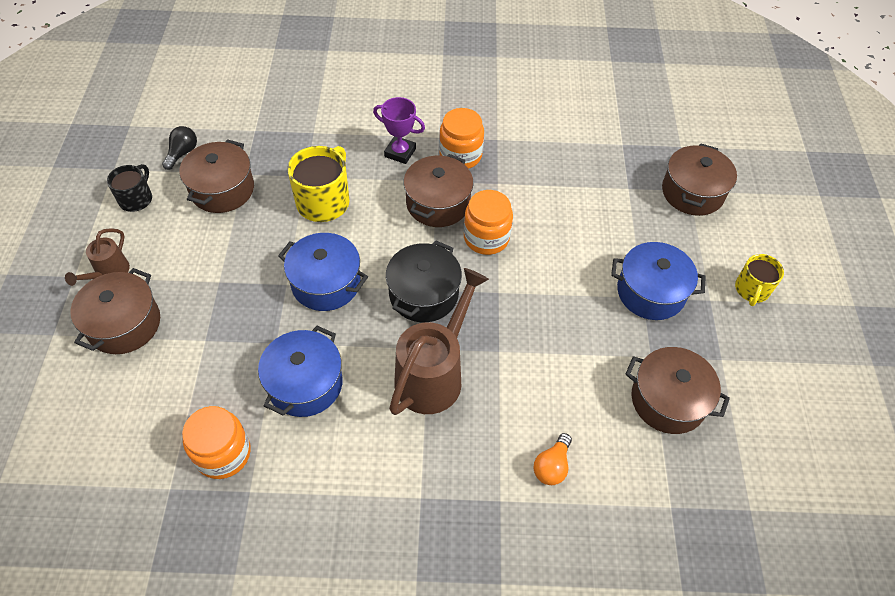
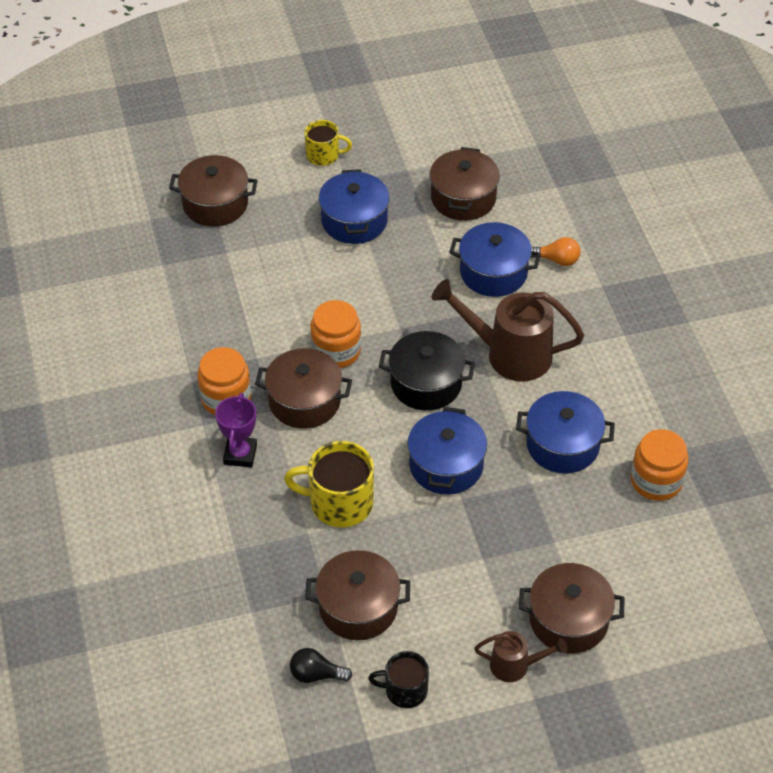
camera: 105 degrees left, 5 degrees down
(549, 395) = (493, 272): none -> blue pot

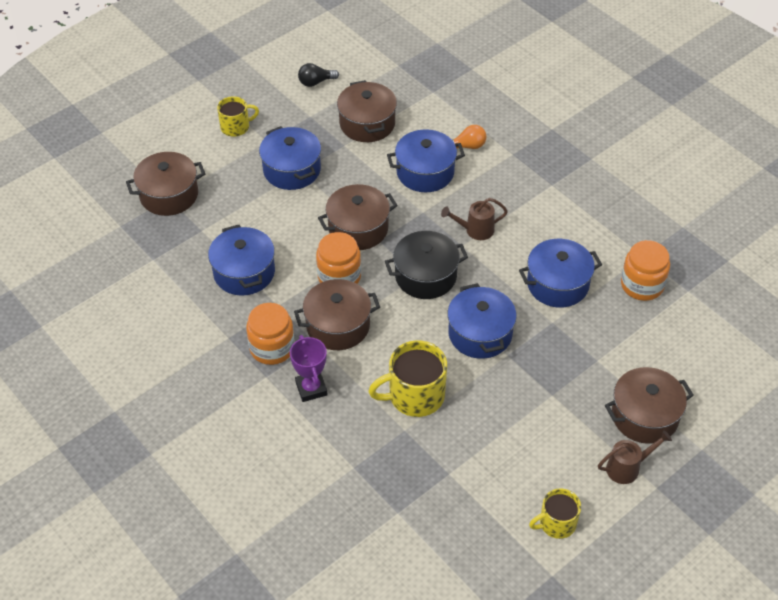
camera: 25 degrees left, 0 degrees up
(243, 311) = (244, 272): none -> blue pot
(316, 674) = (480, 541): black light bulb -> black light bulb (316, 82)
(358, 607) = (480, 473): brown pot -> brown pot (358, 228)
(405, 690) = (556, 523): black mug -> yellow mug
(509, 354) = (475, 230): brown watering can -> brown watering can, size x0.52

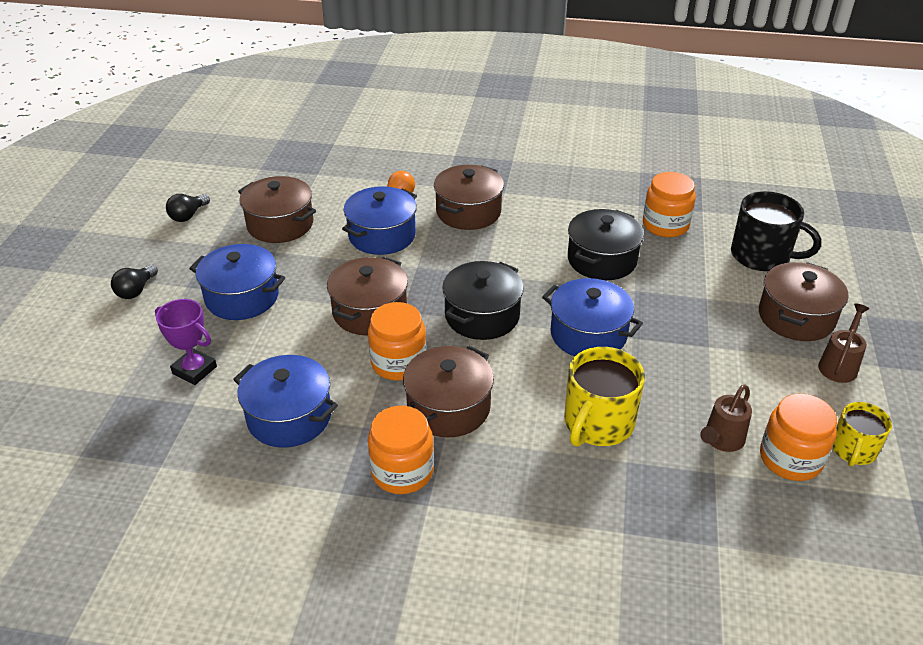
camera: 40 degrees left, 10 degrees down
(169, 195) = (116, 391): brown pot -> brown pot (468, 212)
(236, 127) = (136, 290): yellow mug -> black light bulb
(311, 388) = (490, 484): purple trophy -> purple trophy (194, 370)
(475, 230) = (481, 256): brown watering can -> brown watering can (721, 440)
(507, 499) = (790, 459): none -> orange jar
(557, 284) = (602, 260): blue pot -> black pot
(685, 355) = (761, 256): none -> black mug

